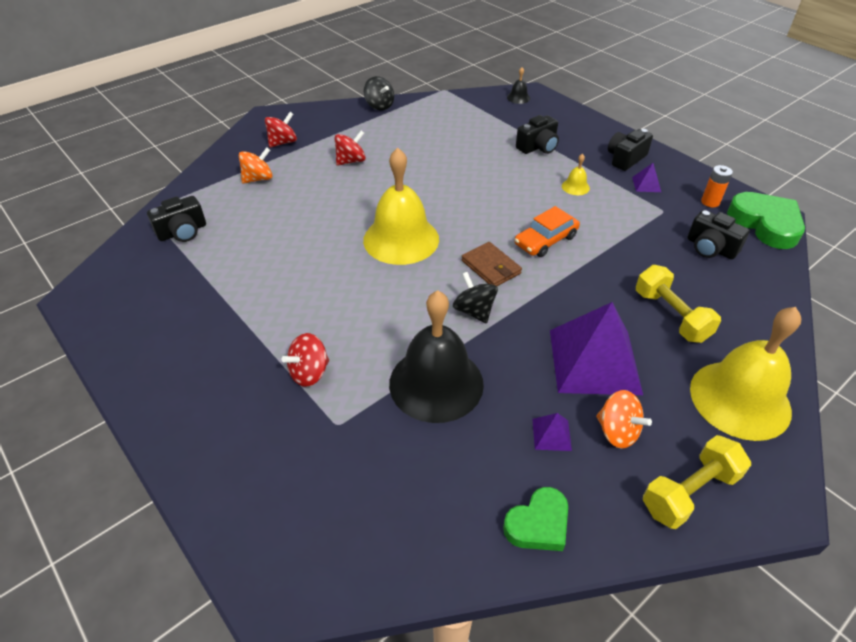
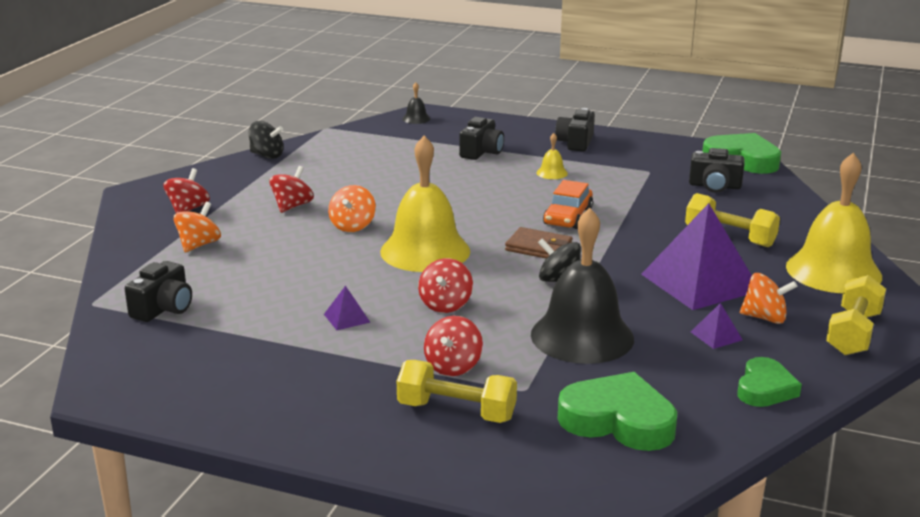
camera: 30 degrees left, 20 degrees down
(267, 424) = (456, 411): none -> yellow dumbbell
(364, 303) = (445, 305): none -> red spinning top
(373, 195) = (352, 226): none -> orange spinning top
(376, 498) = (618, 420): none -> green heart
(646, 184) = (614, 156): purple pyramid -> purple pyramid (346, 318)
(710, 202) = (682, 156): orange battery -> none

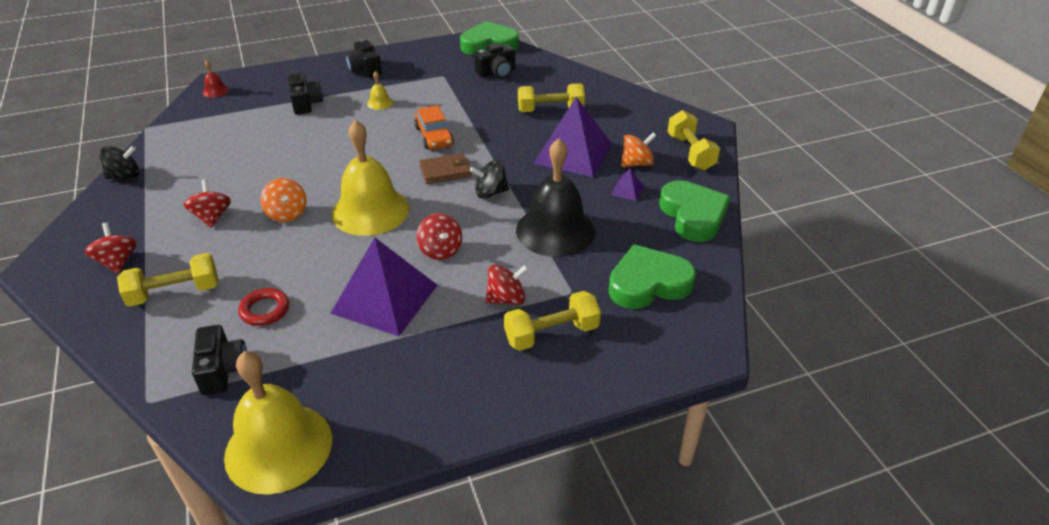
camera: 40 degrees left, 15 degrees up
(198, 245) = (175, 293): orange spinning top -> yellow dumbbell
(245, 284) = (265, 310): none -> red ring
(346, 318) = (384, 299): purple pyramid -> purple pyramid, size x2.48
(416, 119) = (215, 91): black bell -> red bell
(453, 366) = (506, 299): red spinning top -> red spinning top turned 90 degrees counterclockwise
(765, 388) = (693, 215): green heart -> green heart, size x1.60
(833, 271) = (632, 111): yellow bell -> yellow bell (278, 447)

